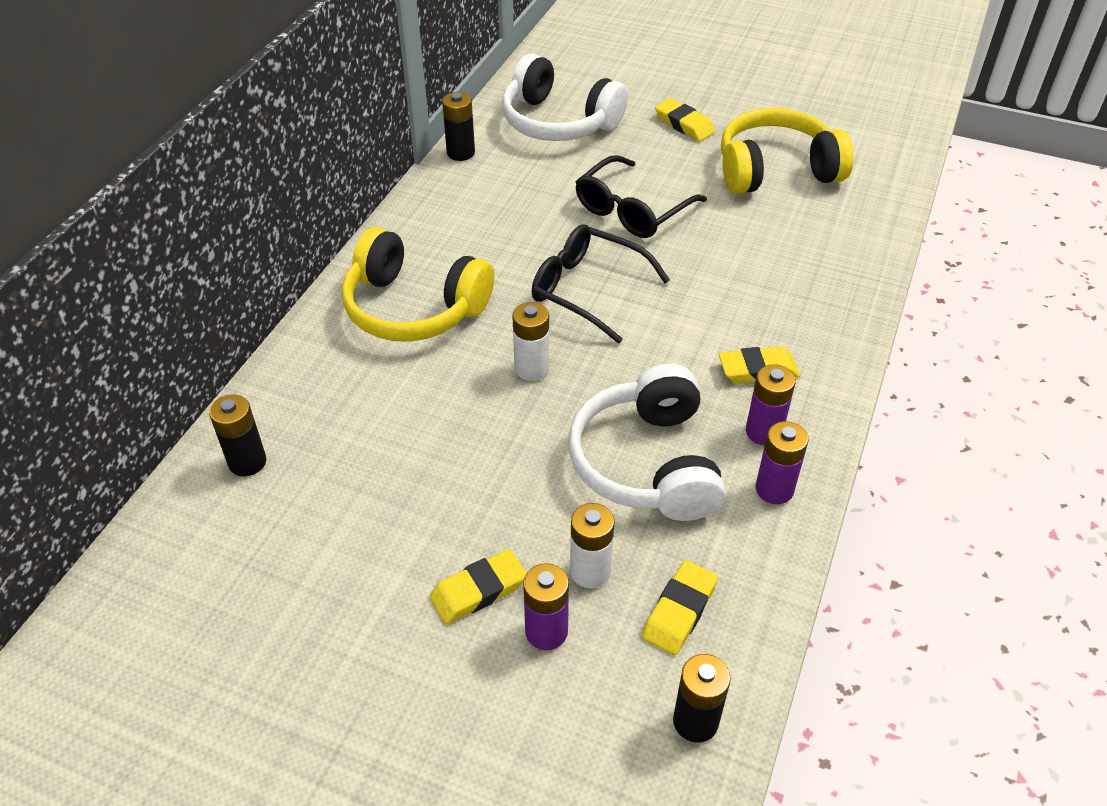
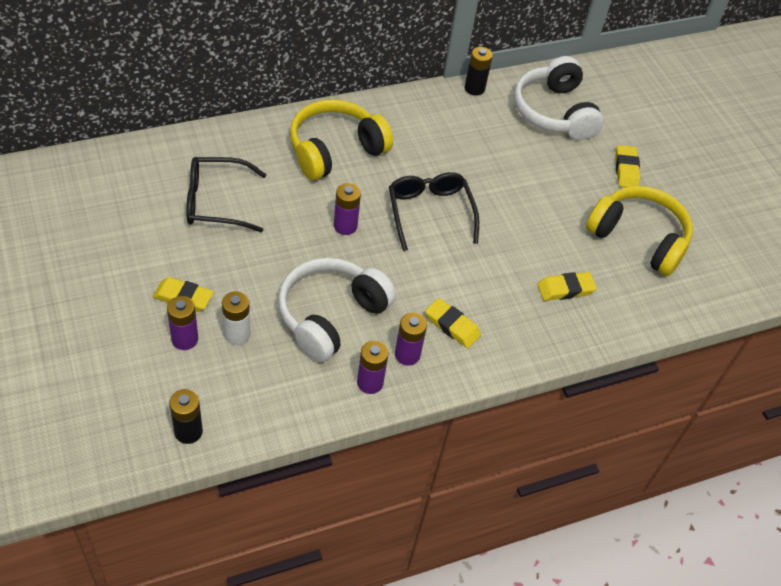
camera: 40 degrees right, 5 degrees up
(247, 462) = (172, 159): black battery -> none
(414, 307) = (335, 150): yellow headphones -> yellow headphones turned 75 degrees clockwise
(531, 368) = (345, 226): white battery -> purple battery
(632, 210) = (518, 192): black glasses -> black glasses (216, 202)
(679, 611) = (247, 386): yellow eraser -> yellow eraser (565, 289)

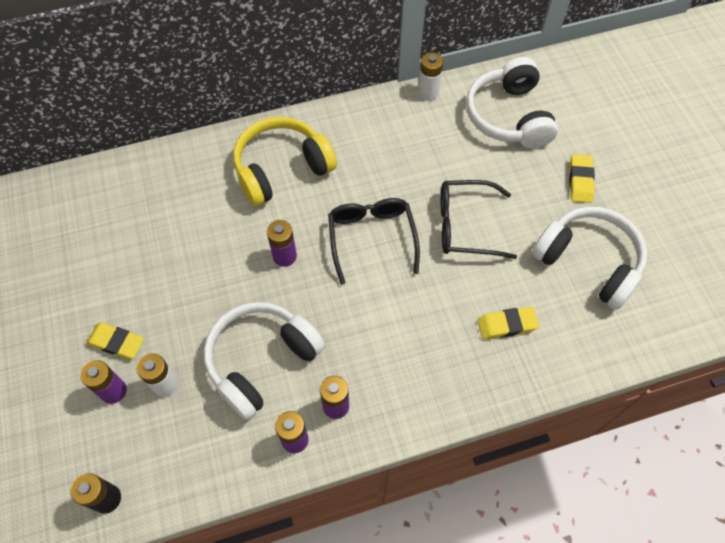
camera: 10 degrees right, 10 degrees up
(216, 202) = (159, 232): black glasses -> black glasses (465, 226)
(452, 326) = (384, 371): yellow eraser -> none
(474, 88) = (428, 93): black battery -> white battery
(638, 238) = (588, 262): yellow headphones -> white headphones

